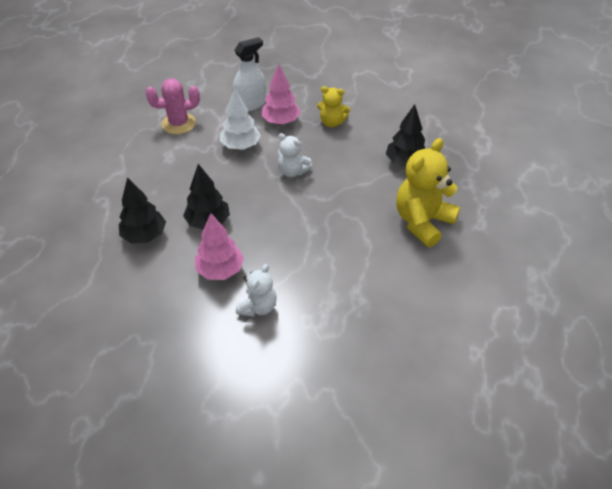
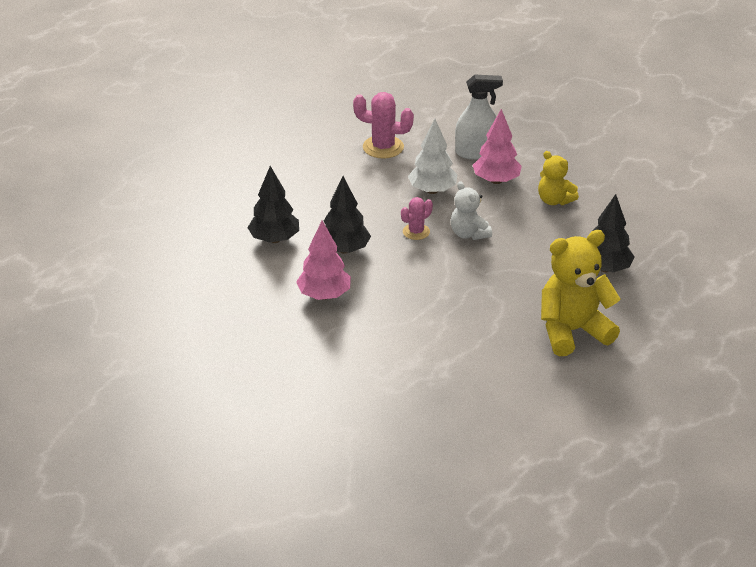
camera: 30 degrees right, 10 degrees down
(253, 185) = (416, 232): none -> pink cactus
(258, 307) = (336, 339): white teddy bear -> none

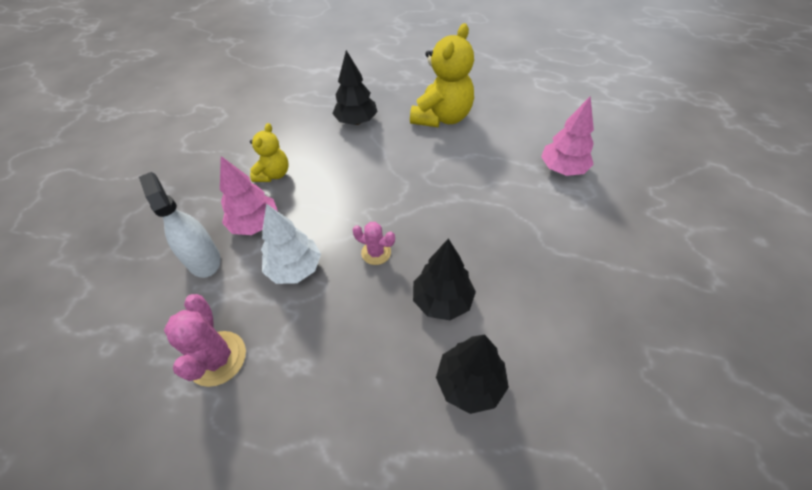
camera: 115 degrees left, 15 degrees up
(324, 295) = (523, 282): pink tree -> pink tree (562, 169)
(469, 234) = (357, 212): white teddy bear -> none
(572, 331) = (442, 117): yellow teddy bear -> yellow teddy bear turned 105 degrees counterclockwise

